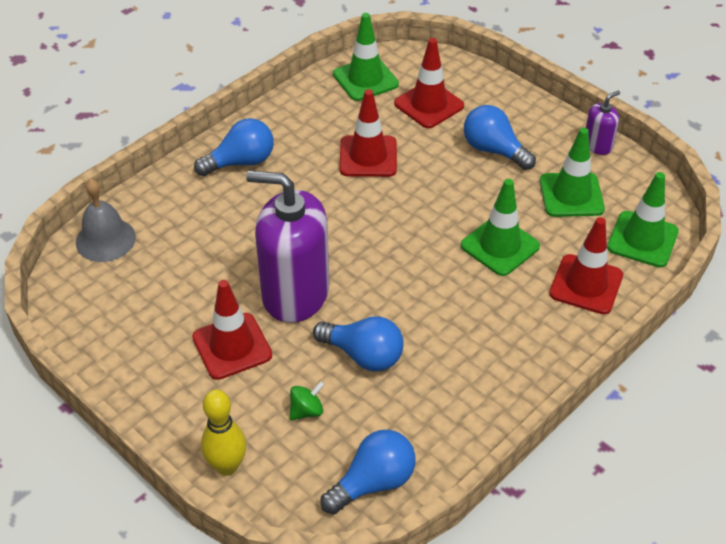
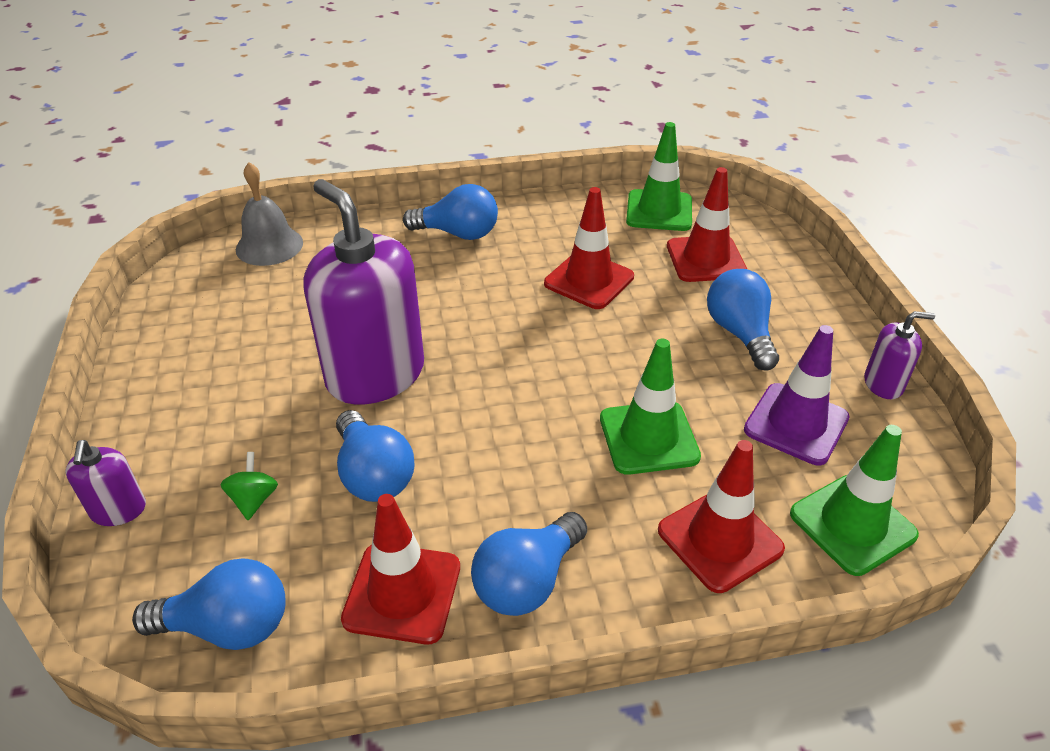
camera: 35 degrees right, 5 degrees down
(227, 466) = (118, 510): yellow bowling pin -> purple soap dispenser
(232, 346) = (261, 393): red traffic cone -> red traffic cone (402, 593)
(306, 411) = (254, 499): green spinning top -> green spinning top turned 90 degrees counterclockwise
(509, 363) = (527, 581): none -> blue light bulb
(571, 195) = (796, 424): green traffic cone -> purple traffic cone

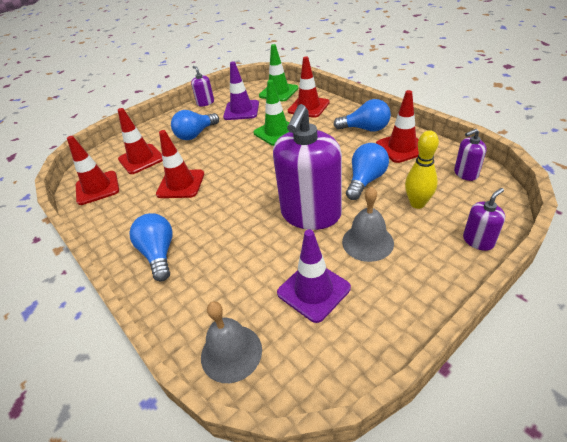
camera: 115 degrees left, 0 degrees up
(228, 626) = (465, 173): blue light bulb -> purple soap dispenser
(254, 499) = (417, 203): green spinning top -> yellow bowling pin
(260, 321) = (313, 290): none -> purple traffic cone
(262, 400) = (367, 242): none -> grey bell
(659, 211) = (97, 188): green traffic cone -> red traffic cone

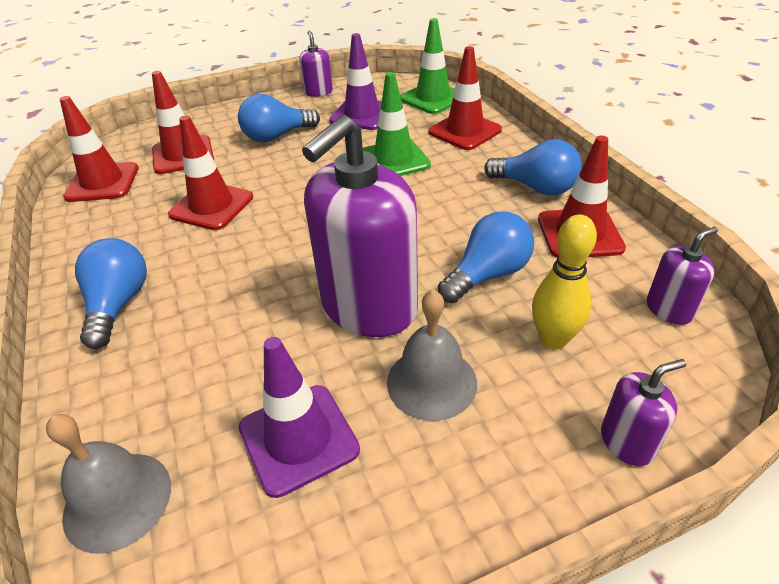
camera: 15 degrees right, 0 degrees up
(465, 173) = (669, 309): purple soap dispenser -> purple soap dispenser turned 150 degrees clockwise

